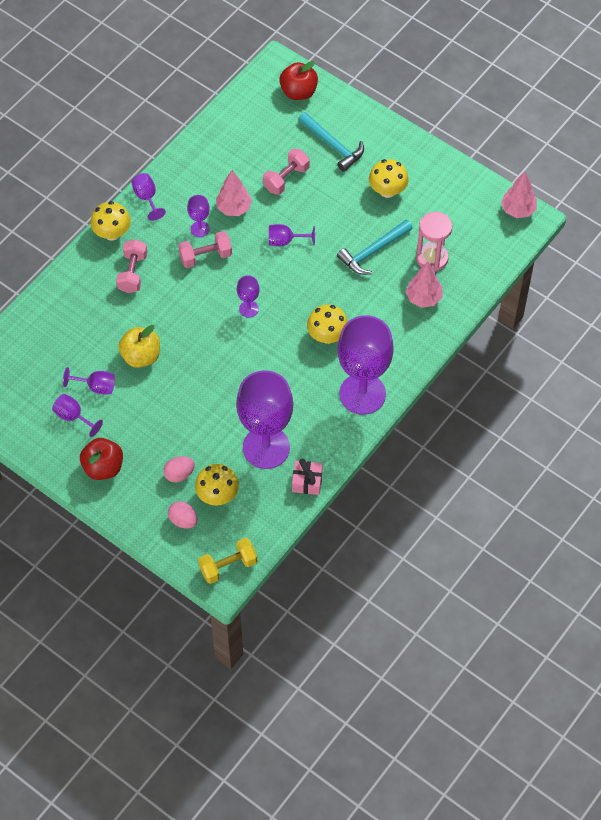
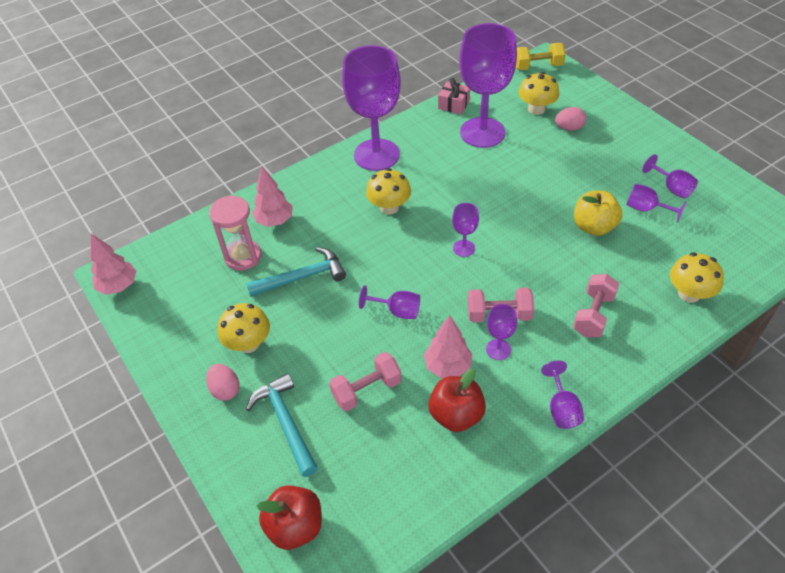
camera: 160 degrees left, 10 degrees down
(103, 467) = (642, 144): red apple -> red apple (456, 415)
(112, 233) = (615, 371): yellow mushroom -> yellow mushroom (689, 294)
(183, 520) = (571, 98): pink egg -> pink egg (225, 390)

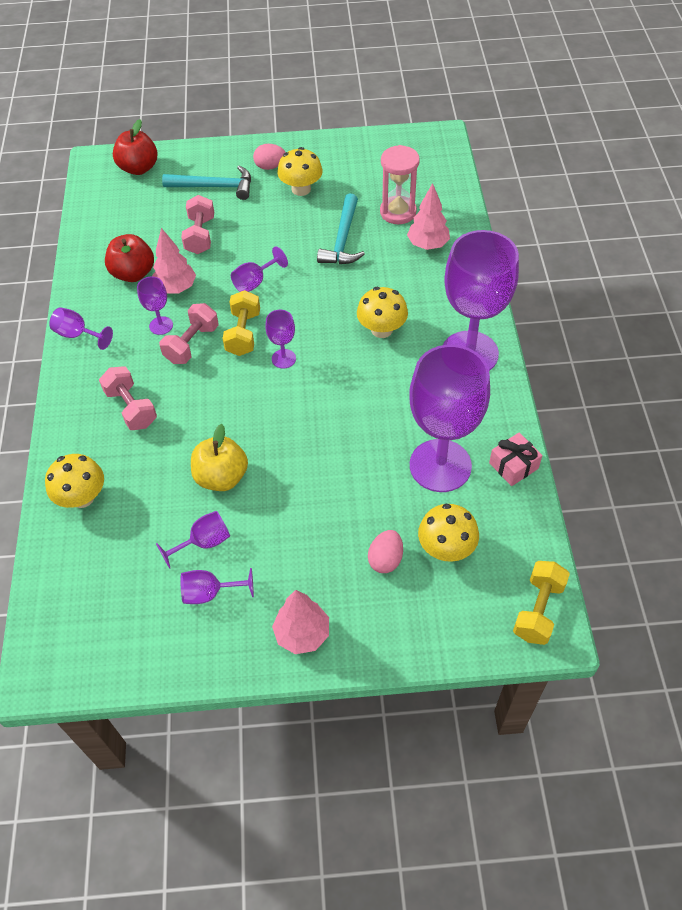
camera: 120 degrees right, 5 degrees up
(118, 286) = (423, 137): pink tree -> pink tree (302, 634)
(459, 286) = (243, 333): none -> yellow dumbbell

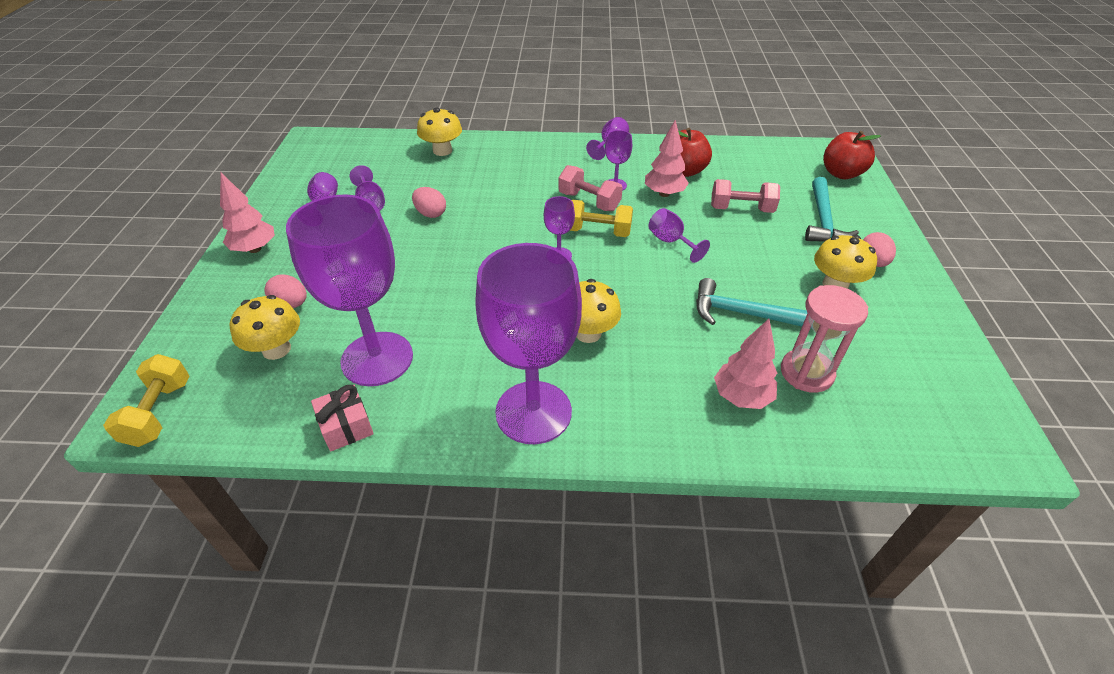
camera: 95 degrees right, 10 degrees down
(131, 408) = (522, 170): pink dumbbell -> none
(221, 477) = (431, 214): yellow apple -> pink egg
(538, 610) = (159, 413): yellow dumbbell -> yellow dumbbell turned 60 degrees clockwise

